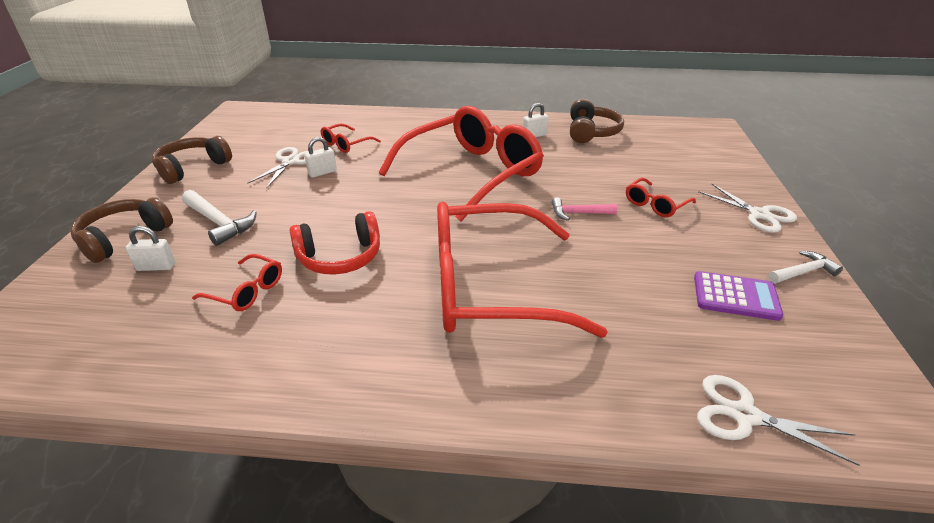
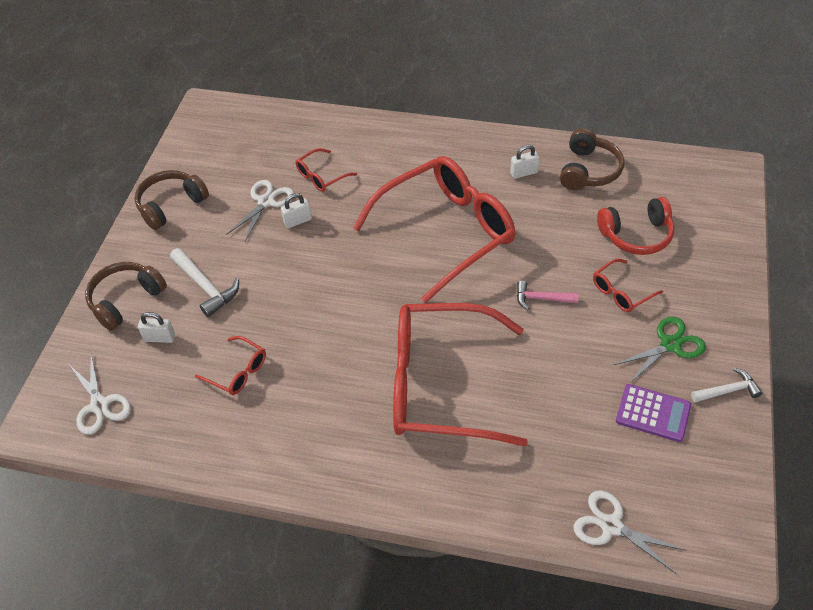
camera: 10 degrees right, 15 degrees up
(340, 257) = (314, 339): red headphones -> red headphones (636, 235)
(723, 240) = (670, 345): none -> green scissors
(759, 214) = (720, 314): white scissors -> white scissors (99, 405)

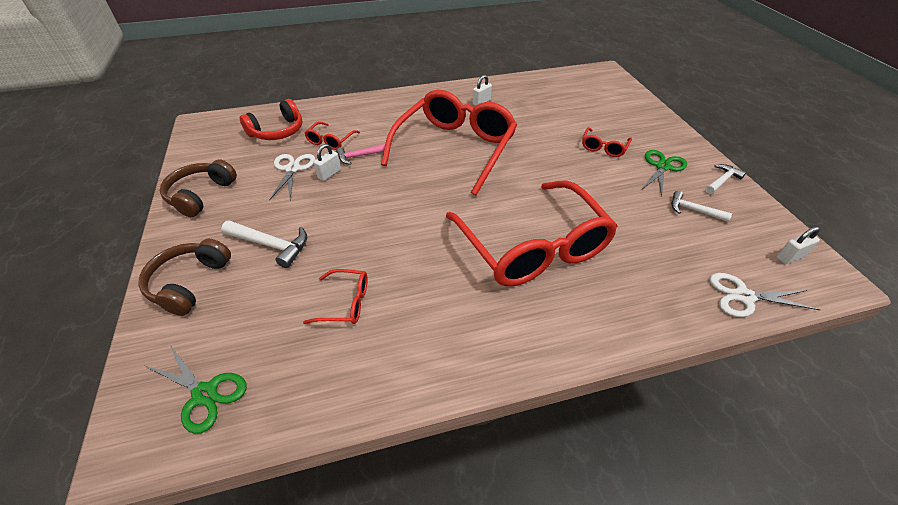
camera: 30 degrees left, 5 degrees down
(99, 405) = (204, 394): white scissors -> green scissors
(159, 338) = (245, 303): white padlock -> white padlock (790, 257)
(441, 384) = (532, 246): red glasses -> red glasses turned 90 degrees counterclockwise
(541, 299) = (556, 167): pink hammer -> pink hammer (358, 156)
(588, 170) = (522, 91): brown headphones -> none
(636, 235) = (583, 115): red headphones -> red headphones (277, 131)
(653, 413) = (693, 210): purple calculator -> white hammer

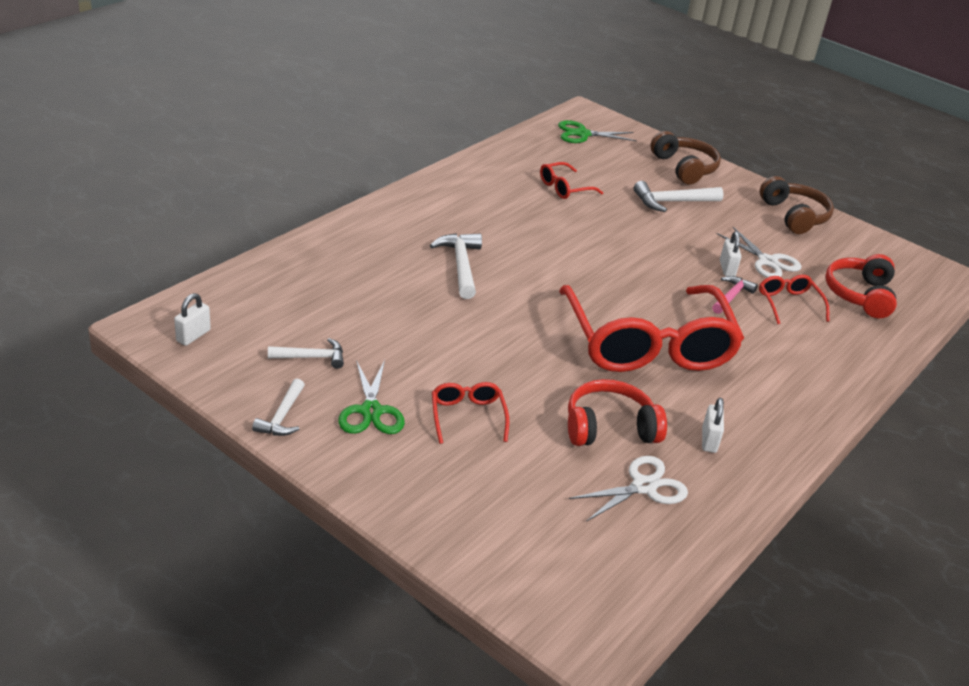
camera: 140 degrees right, 10 degrees down
(527, 120) = (609, 427): none -> red headphones
(532, 246) = (461, 265): red glasses -> white hammer
(743, 296) = (244, 283): white scissors -> white scissors (644, 487)

